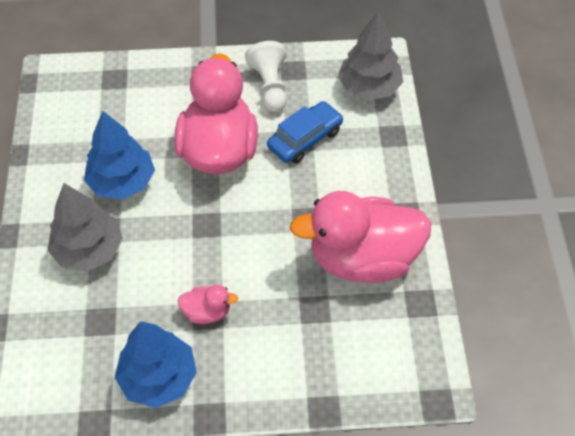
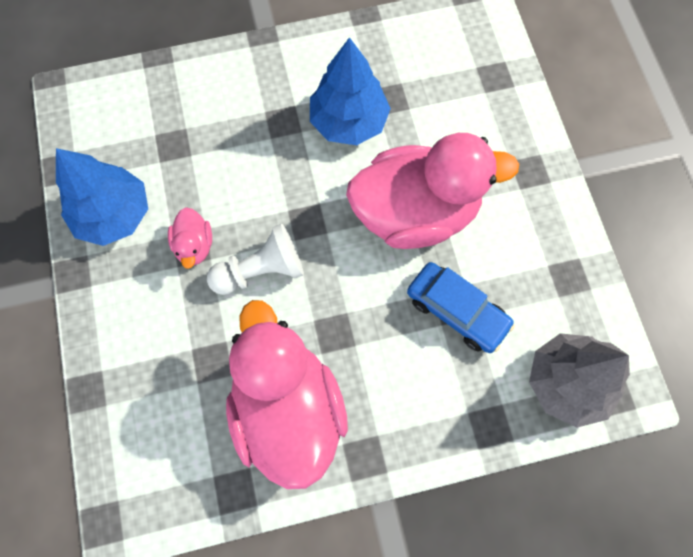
camera: 80 degrees right, 15 degrees up
(89, 250) = (255, 112): grey tree -> none
(270, 86) = (532, 253): white pawn -> white pawn (261, 270)

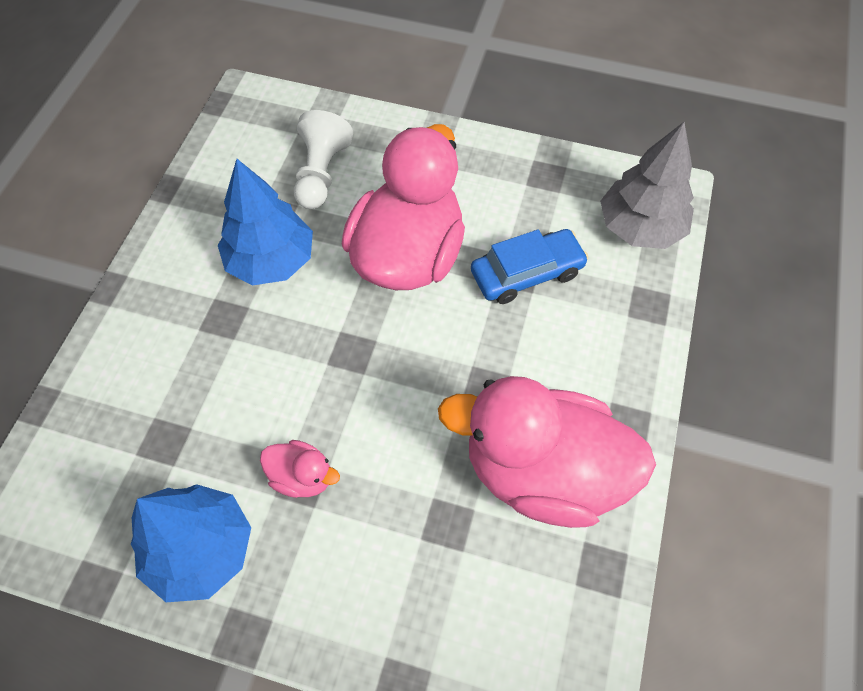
camera: 60 degrees left, 10 degrees down
(261, 270) = (376, 422): white pawn -> white pawn (321, 174)

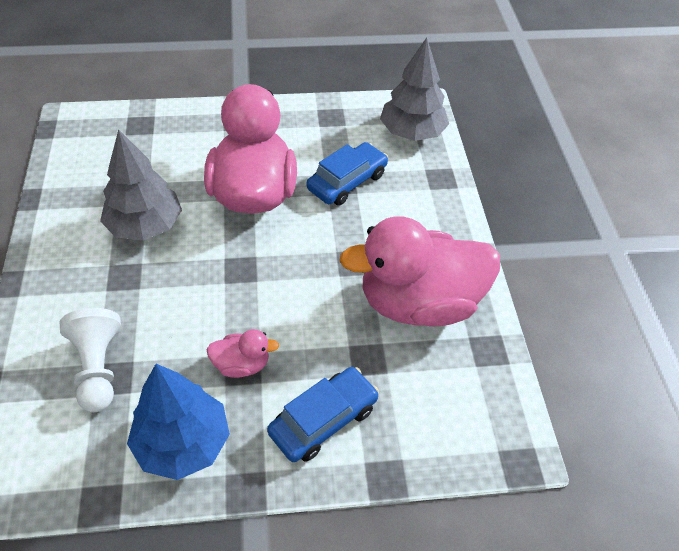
camera: 25 degrees left, 10 degrees down
(271, 260) = (145, 226): blue tree -> grey tree
(321, 174) = (158, 157): white pawn -> white pawn (98, 368)
(362, 584) = (323, 420): none -> blue car

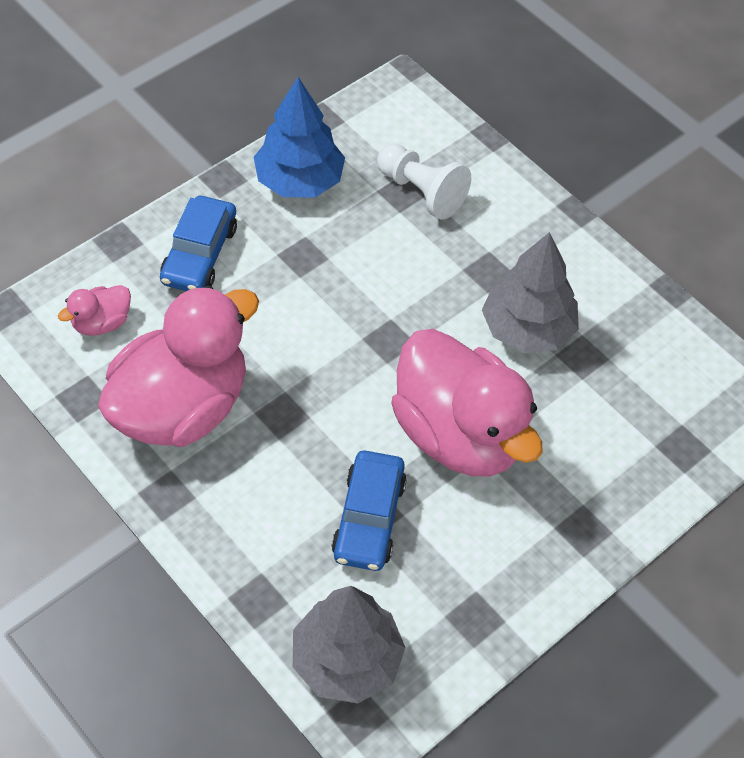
camera: 145 degrees right, 5 degrees up
(242, 365) = (306, 258): pink duck -> pink duck (101, 323)

